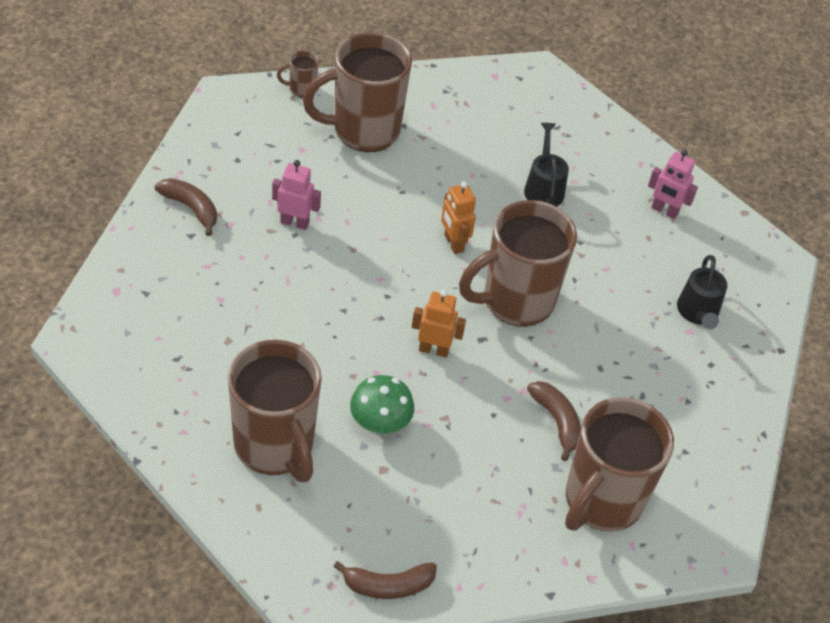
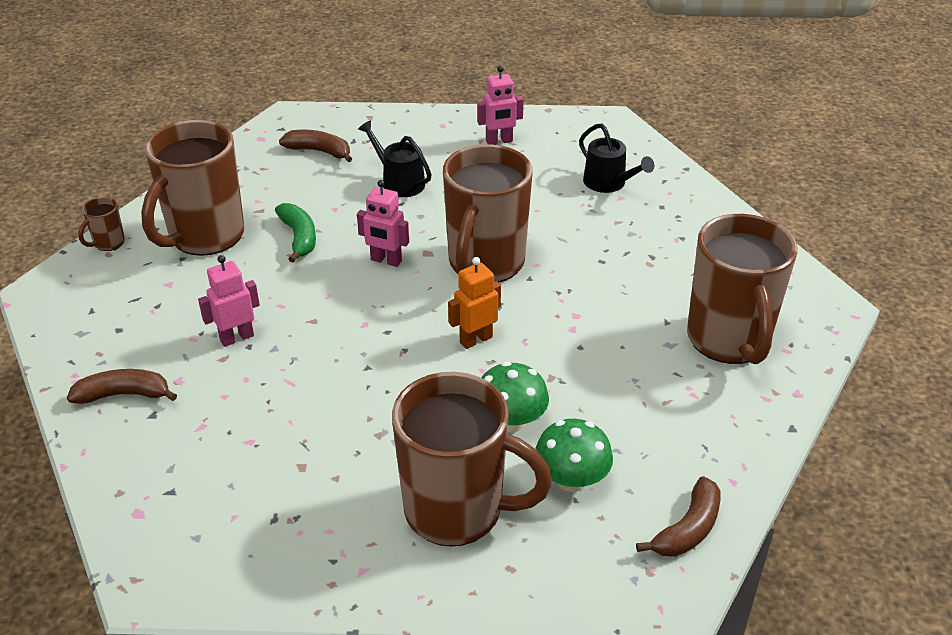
camera: 40 degrees left, 10 degrees down
(364, 491) = (571, 479): none -> green mushroom
(420, 179) = (299, 237): none -> green banana
(453, 243) = (386, 261): orange robot -> pink robot
(557, 421) = (626, 316): brown banana -> brown banana (319, 151)

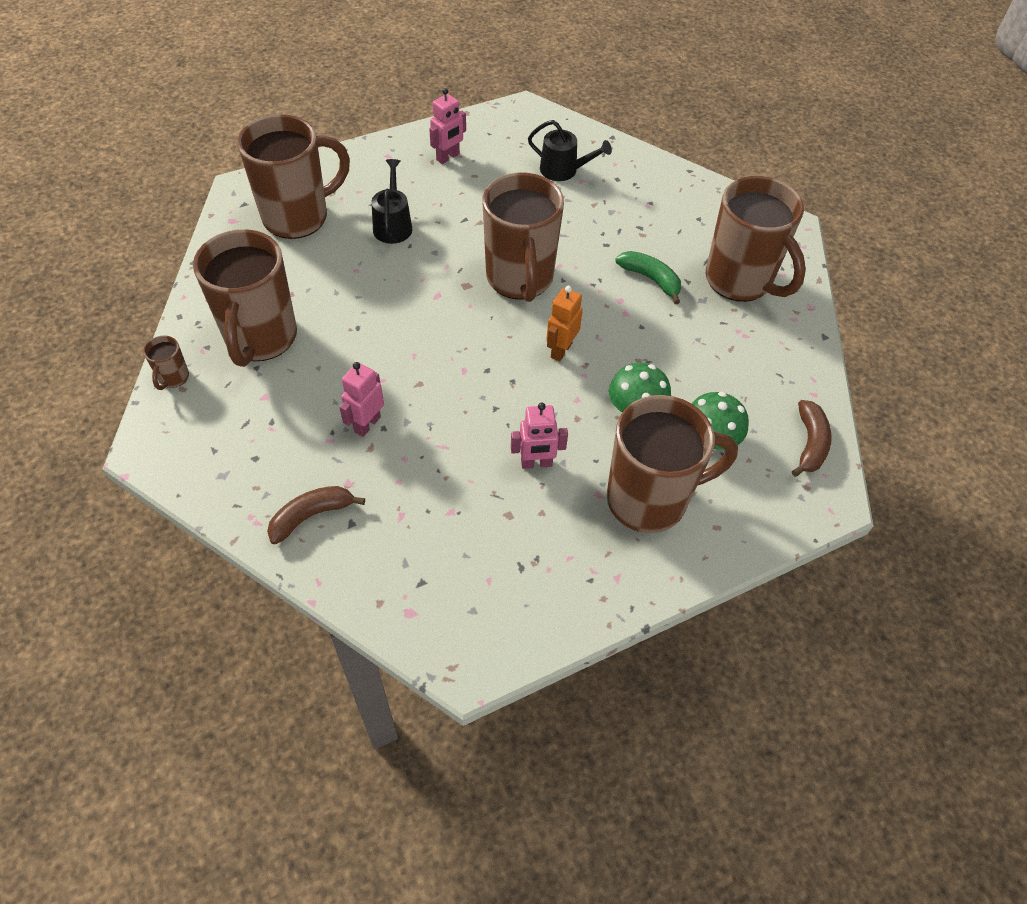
camera: 30 degrees left, 15 degrees up
(299, 237) = (347, 309): green banana -> green banana (651, 279)
(319, 151) = (298, 217): brown banana -> brown mug
(386, 261) = (438, 305): pink robot -> pink robot (536, 463)
(399, 182) = (393, 225): black watering can -> black watering can turned 75 degrees clockwise

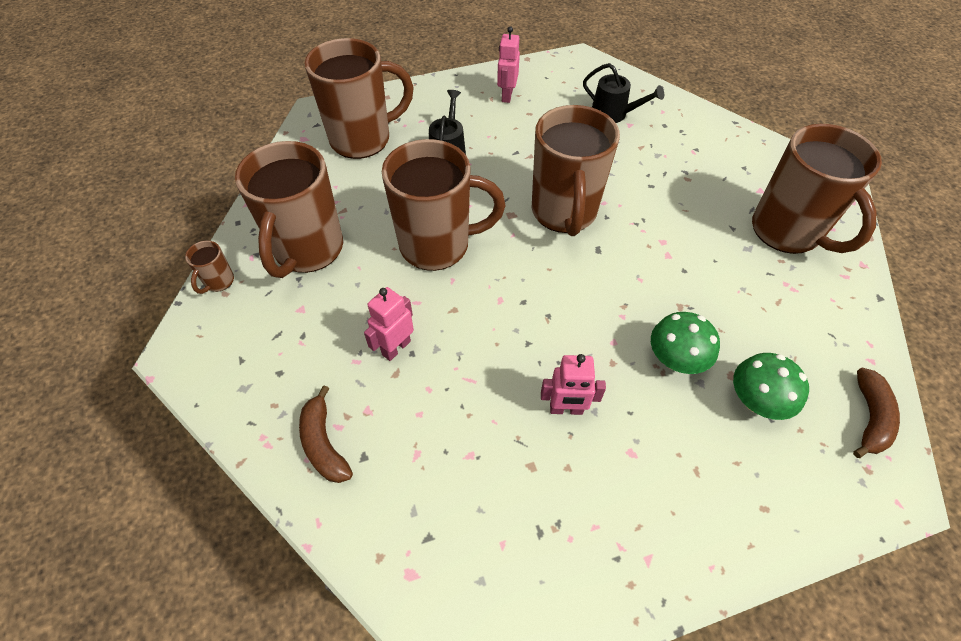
camera: 10 degrees right, 0 degrees up
(311, 516) = (324, 443): brown banana -> brown banana turned 90 degrees counterclockwise
(448, 157) = (506, 96): pink robot -> pink robot turned 135 degrees clockwise
(561, 350) = (600, 288): orange robot -> none
(649, 499) = (688, 465): brown mug -> brown mug (437, 245)
(651, 279) = (695, 223): green banana -> none

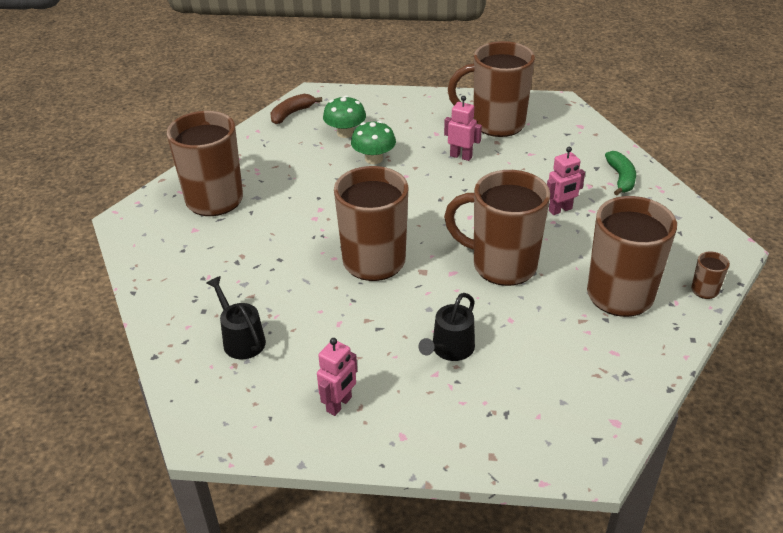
camera: 155 degrees left, 15 degrees down
(324, 443) = (621, 178): brown banana -> green banana
(363, 139) = (541, 397): brown mug -> brown mug (496, 124)

